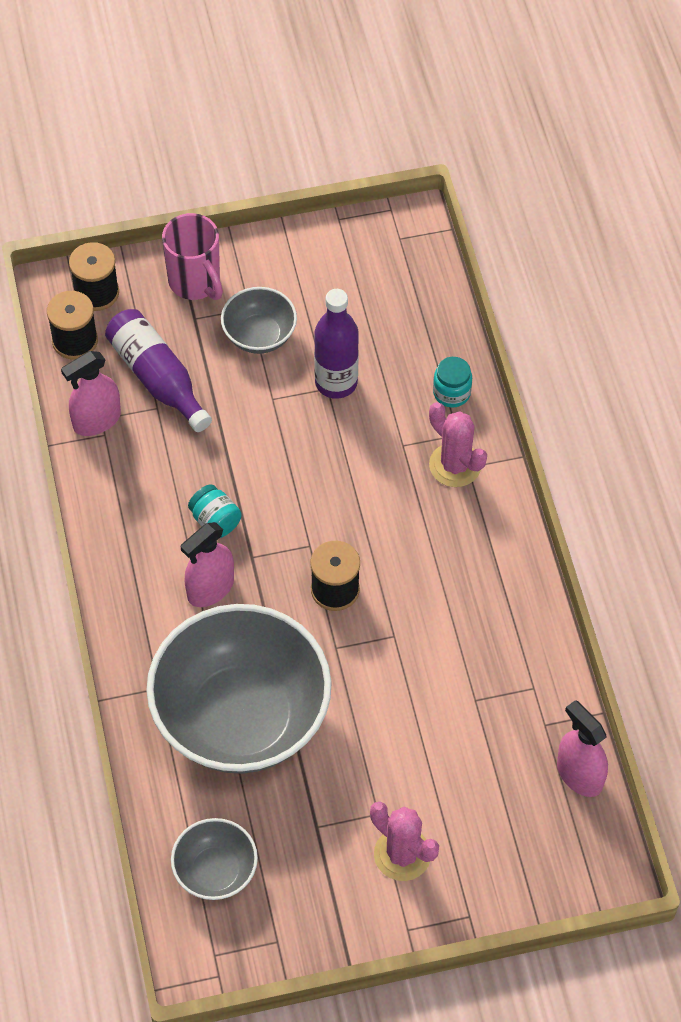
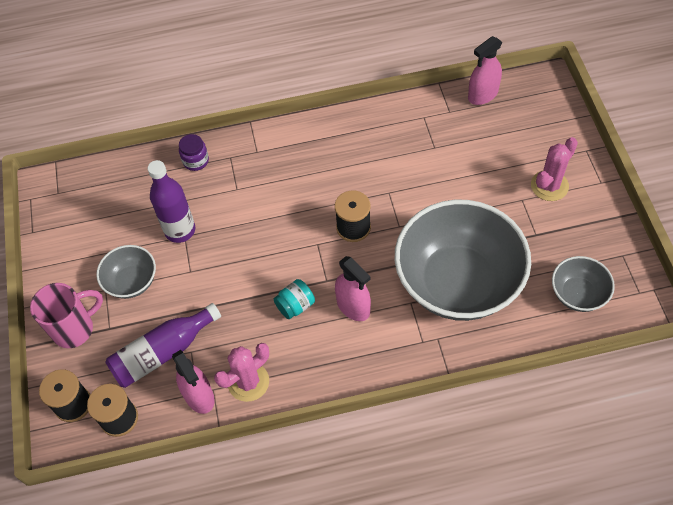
camera: 85 degrees left, 0 degrees up
(451, 393) = (196, 161): turquoise jar -> purple jar
(455, 465) = (255, 159): pink cactus -> pink cactus (248, 382)

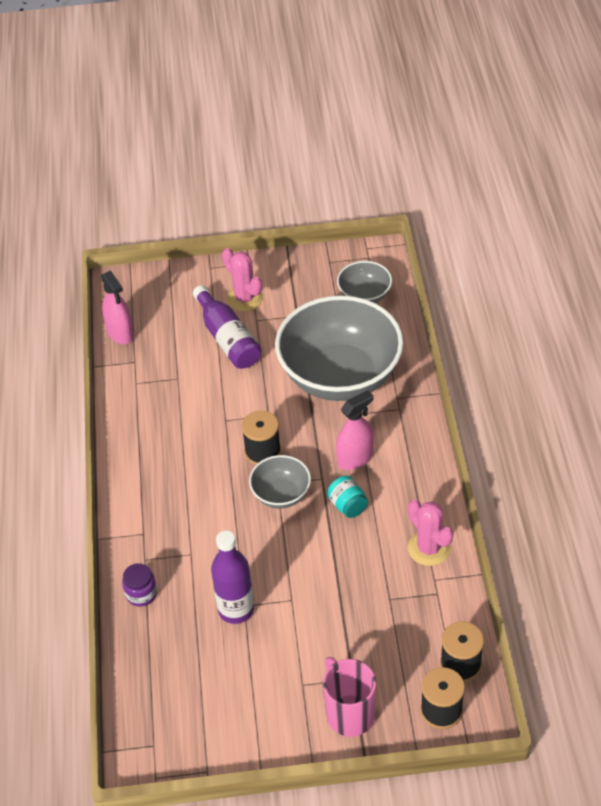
camera: 85 degrees left, 10 degrees down
(132, 282) = (296, 657): grey bowl -> grey bowl (281, 494)
(163, 352) = (388, 624): purple bottle -> purple bottle (227, 338)
(199, 396) = (441, 591): pink spray bottle -> none

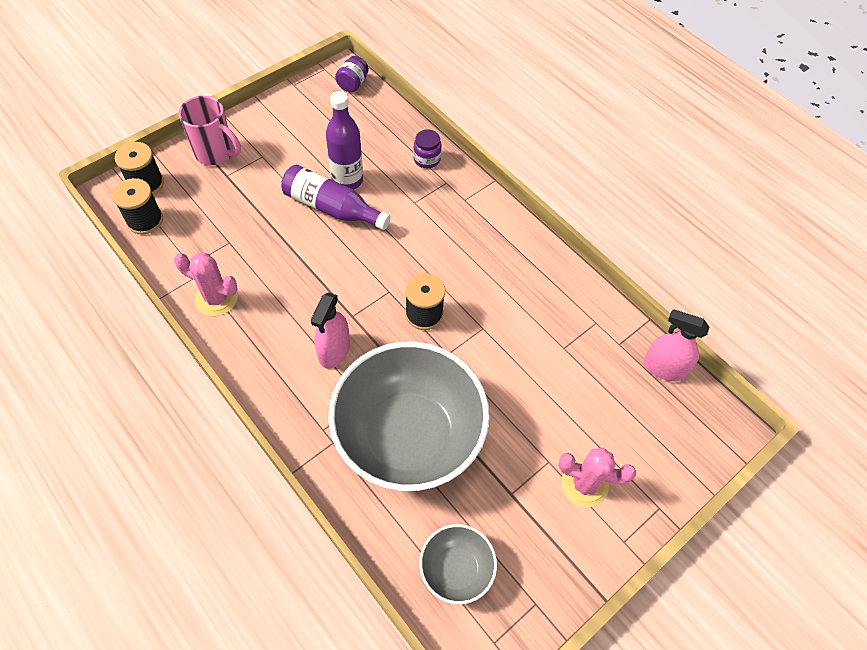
camera: 140 degrees right, 10 degrees up
(140, 735) = (352, 84): none -> purple jar
(227, 338) = (557, 420): purple bottle -> purple bottle (332, 208)
(281, 494) = (378, 283): grey bowl -> none
(347, 505) = (312, 302): turquoise jar -> none

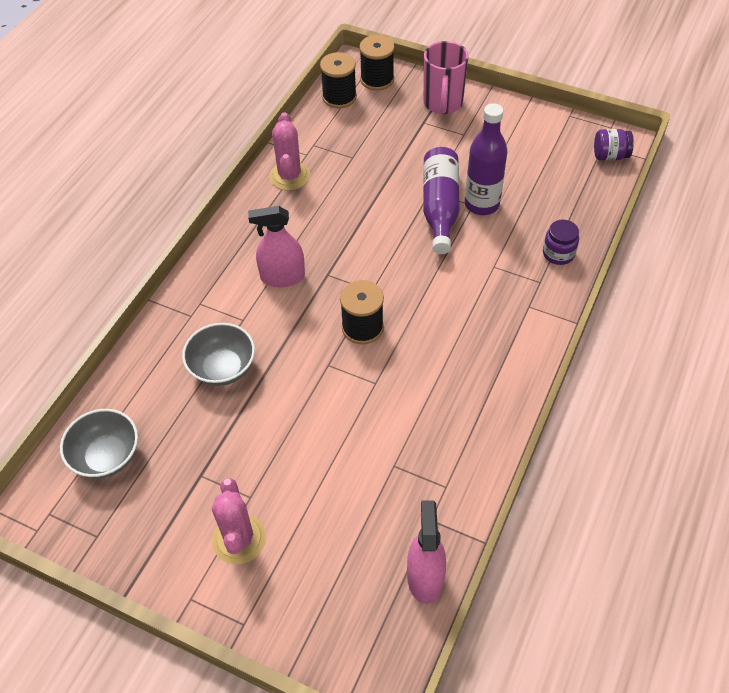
camera: 70 degrees right, 5 degrees down
(408, 436) = (223, 368): grey bowl -> grey bowl, size x0.46

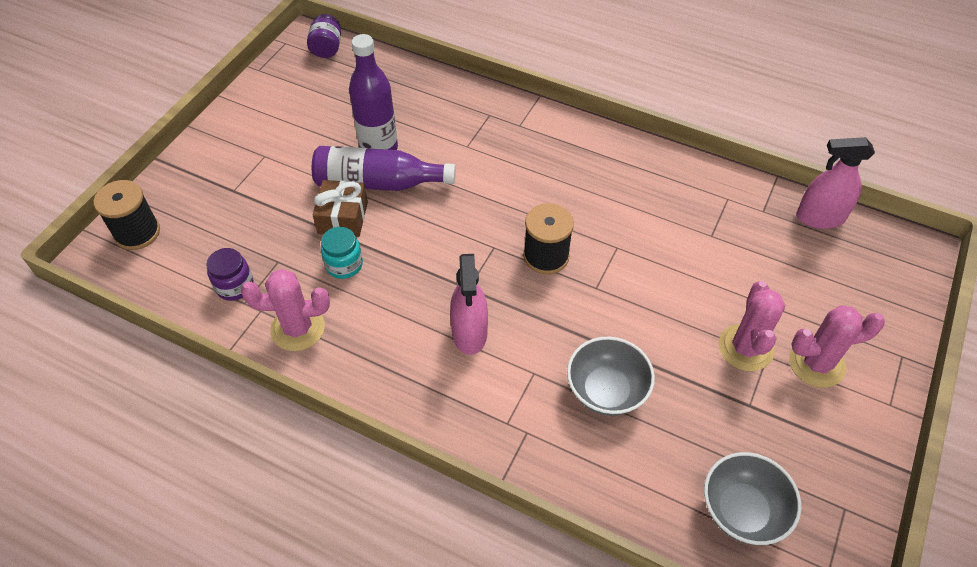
camera: 90 degrees left, 0 degrees up
(259, 479) = (745, 348): none -> pink cactus
(339, 97) = (158, 274): black spool -> none
(350, 195) = (344, 265): none -> turquoise jar
(398, 189) = (343, 218): none -> brown gift
(442, 104) = (206, 171): pink mug -> none
(558, 254) = (454, 98): purple jar -> purple jar (235, 286)

